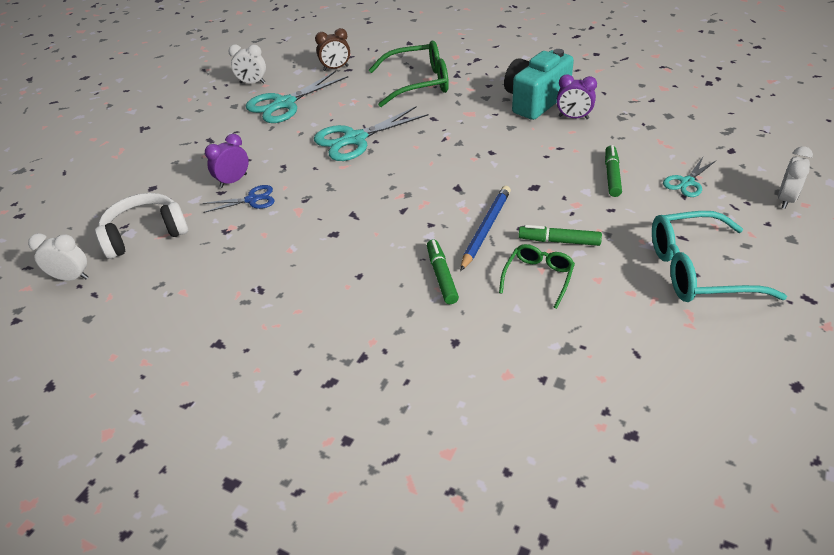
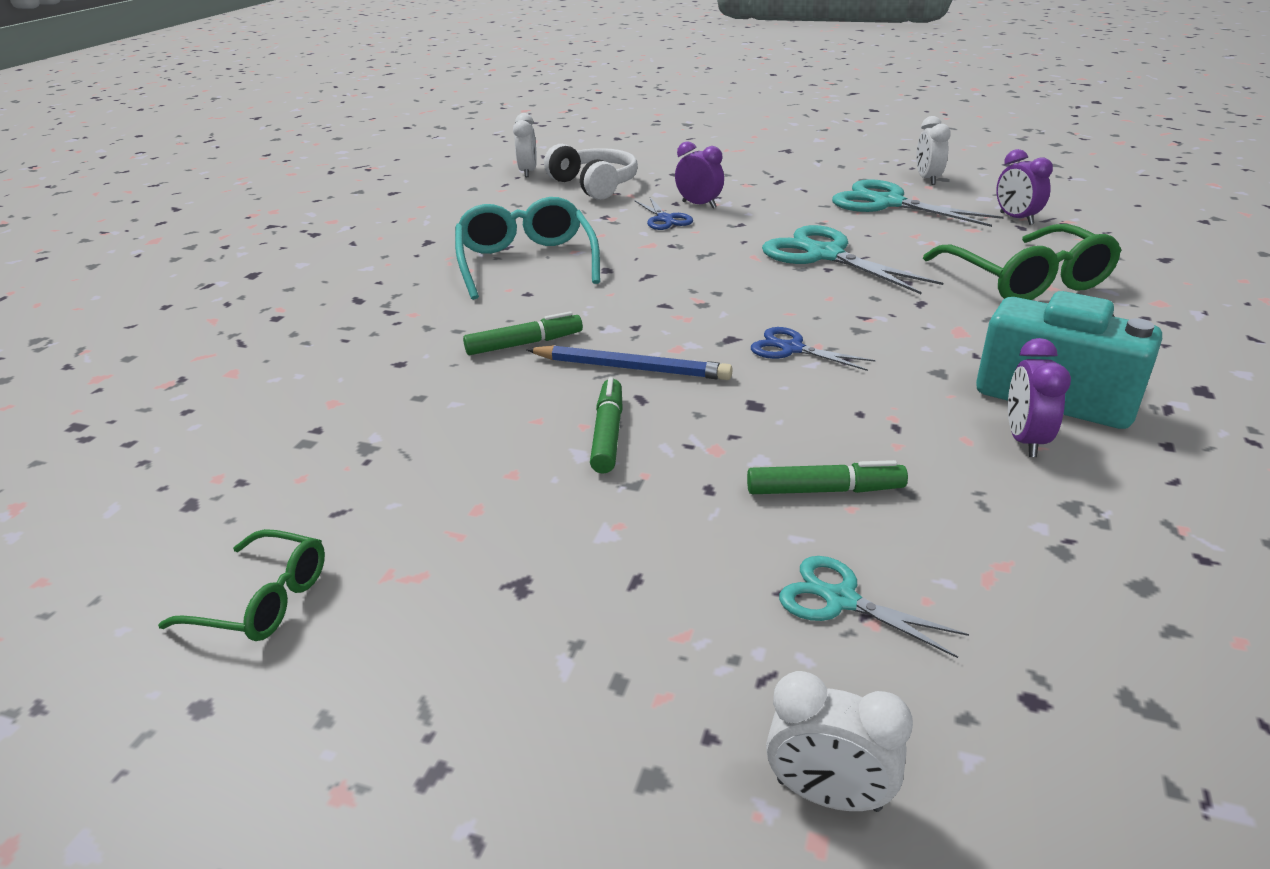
camera: 80 degrees right, 10 degrees down
(336, 68) = (1016, 218): brown clock -> purple clock
(476, 167) = (792, 349): none -> blue scissors
(538, 277) = (518, 418): green glasses -> green glasses (263, 600)
(697, 270) = (533, 594): turquoise glasses -> turquoise glasses (526, 262)

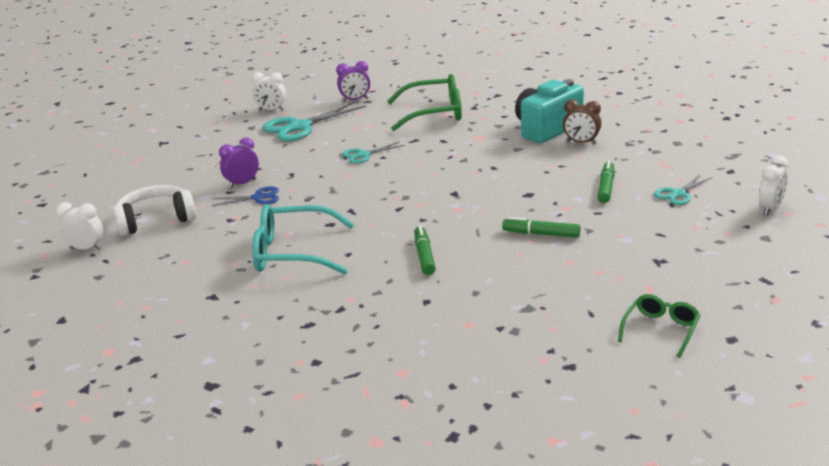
camera: 75 degrees left, 5 degrees down
(631, 368) = (474, 223): blue pencil -> none
(792, 349) = (475, 178): blue scissors -> none
(825, 255) = (363, 155): turquoise scissors -> turquoise scissors, size x0.55
(1025, 440) = (581, 142): purple clock -> brown clock

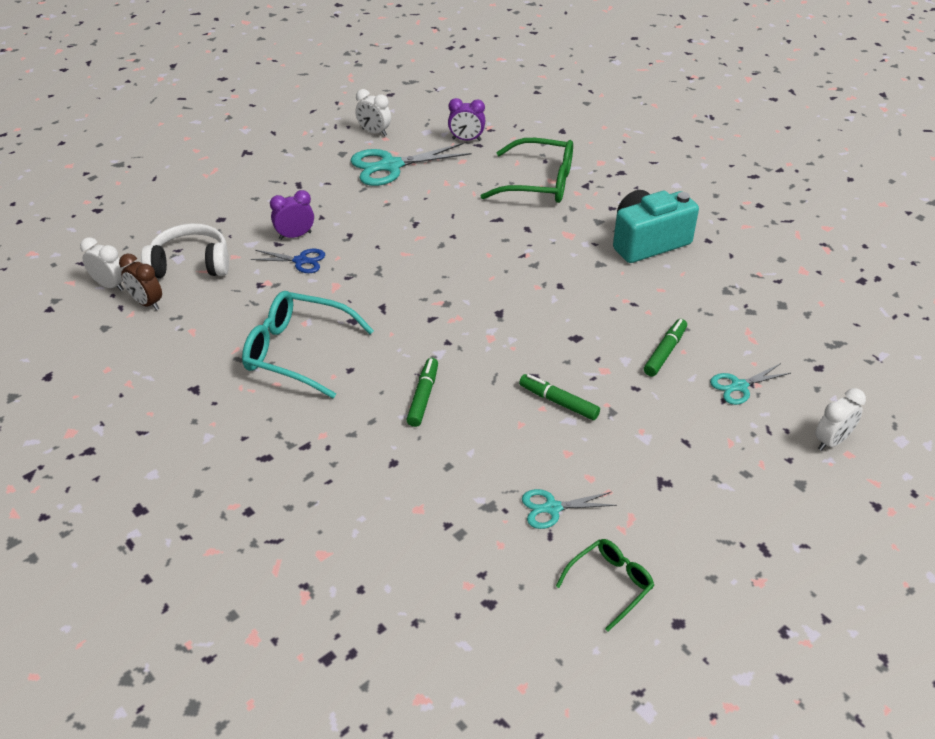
camera: 15 degrees right, 15 degrees up
(363, 155) = (434, 227): turquoise scissors -> turquoise scissors (552, 508)
(581, 142) = (674, 274): brown clock -> brown clock (147, 303)

